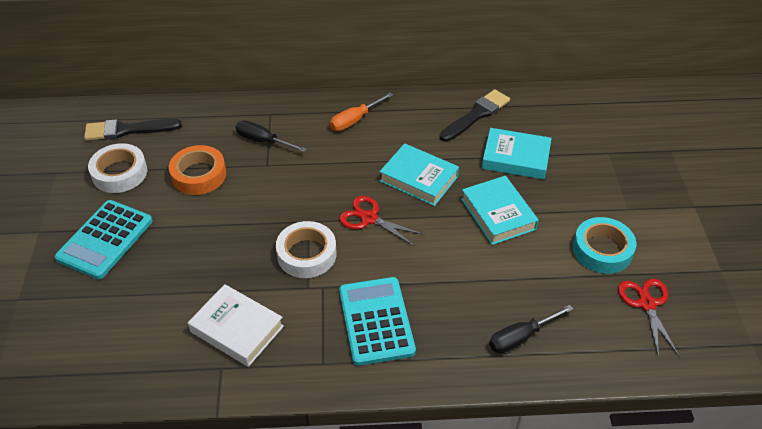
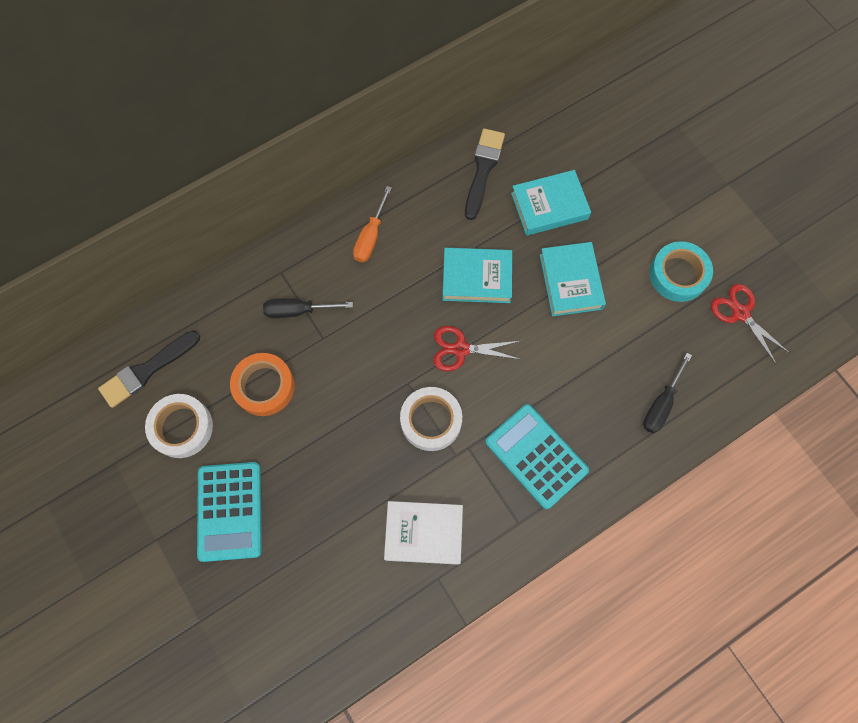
camera: 30 degrees left, 25 degrees up
(498, 214) = (570, 281): turquoise book -> turquoise book turned 45 degrees clockwise

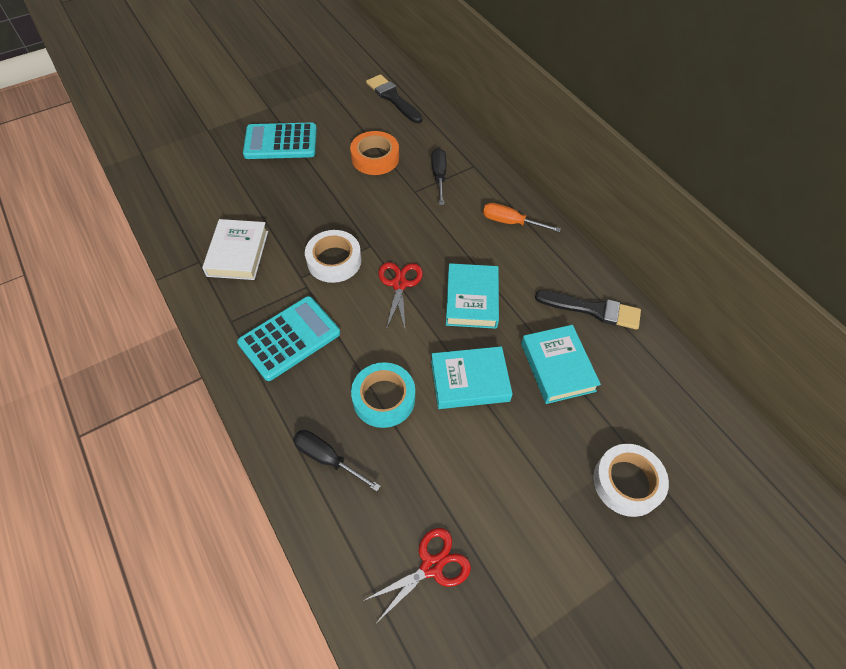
camera: 90 degrees right, 15 degrees down
(182, 427) = (347, 116): white tape -> white tape (627, 482)
(678, 275) = (481, 495): turquoise tape -> turquoise tape (384, 398)

